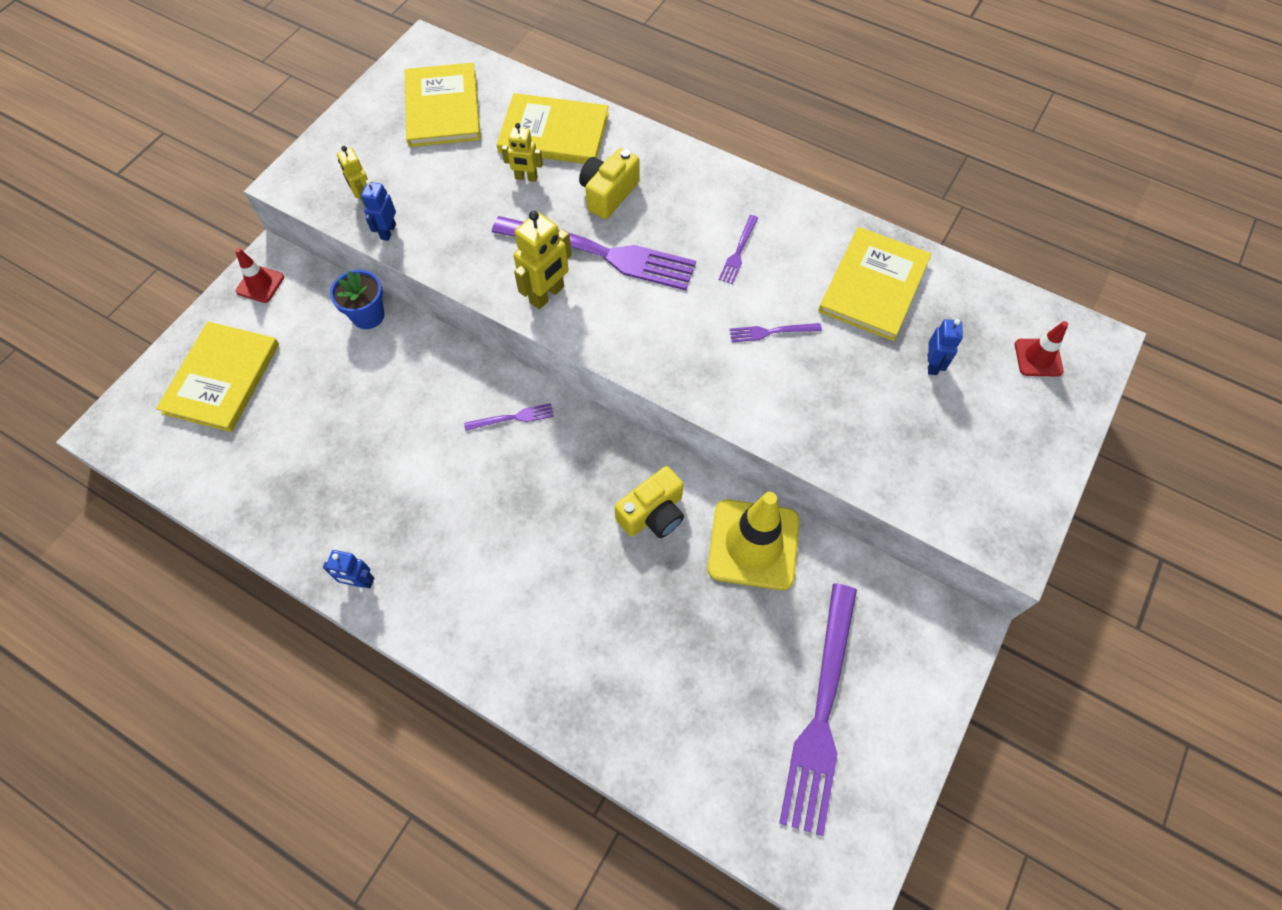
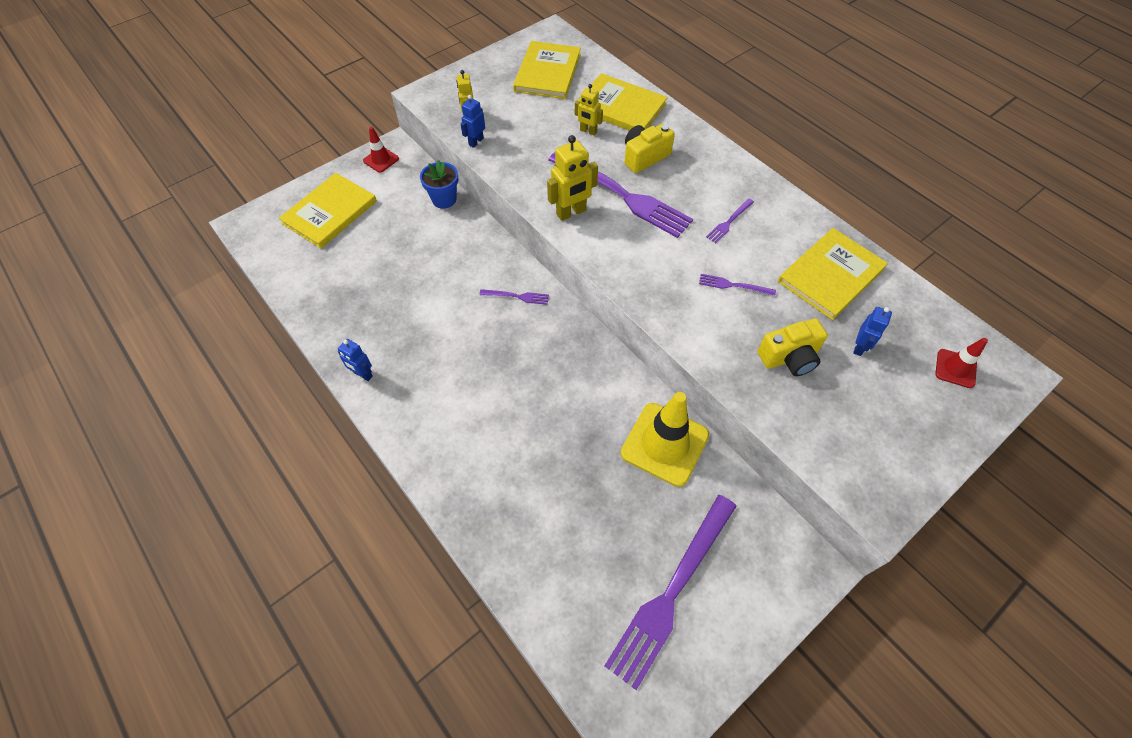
camera: 20 degrees right, 5 degrees down
(653, 513) = (594, 396): yellow camera -> yellow camera (789, 357)

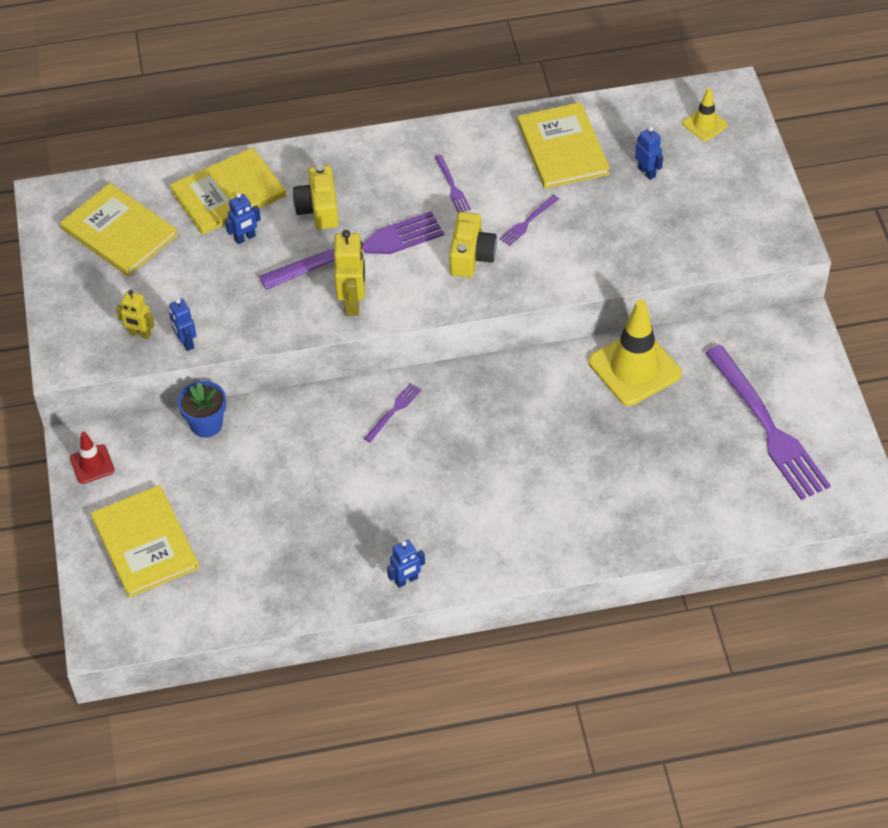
camera: 60 degrees left, 5 degrees down
(588, 131) = (245, 238): yellow robot -> blue robot
(789, 357) = (627, 224): yellow camera -> yellow camera (471, 256)
(955, 368) = (704, 124): red traffic cone -> yellow traffic cone

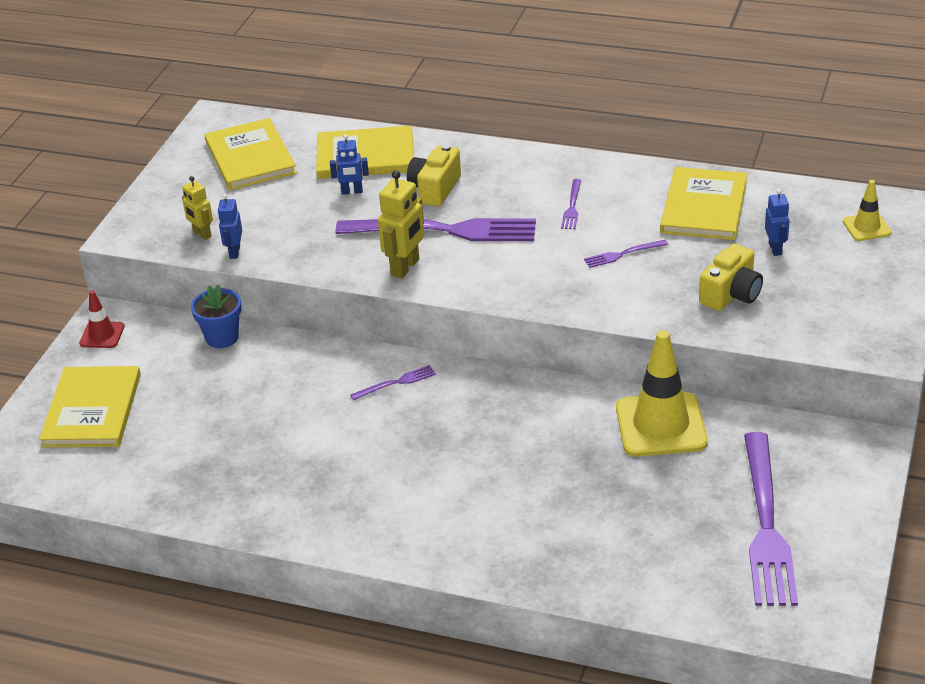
camera: 30 degrees right, 15 degrees down
(406, 580) = (293, 526): blue robot -> none
(471, 256) = (546, 265): yellow camera -> yellow camera (731, 294)

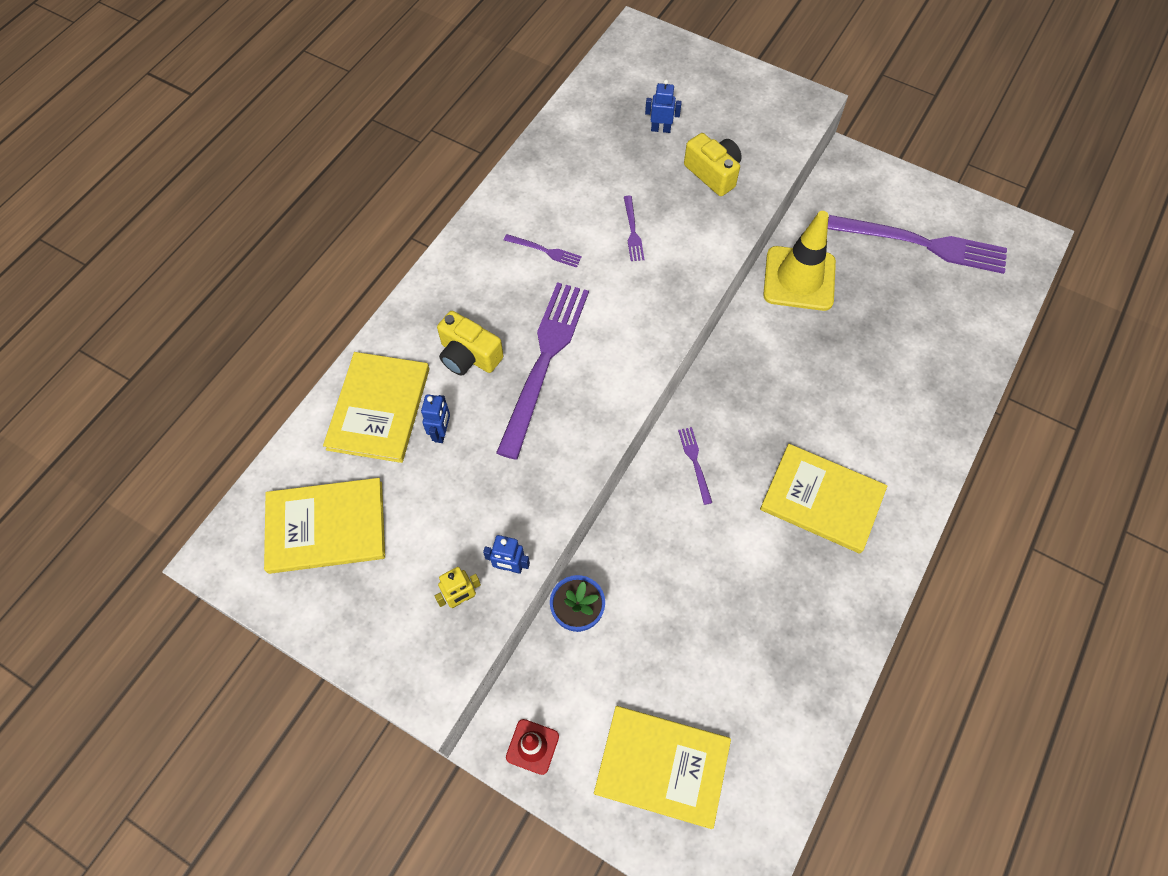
camera: 80 degrees left, 25 degrees up
(405, 267) = (594, 406): yellow robot -> none
(704, 207) = (583, 158): yellow book -> yellow book (822, 499)
(866, 227) = (651, 67): yellow traffic cone -> none

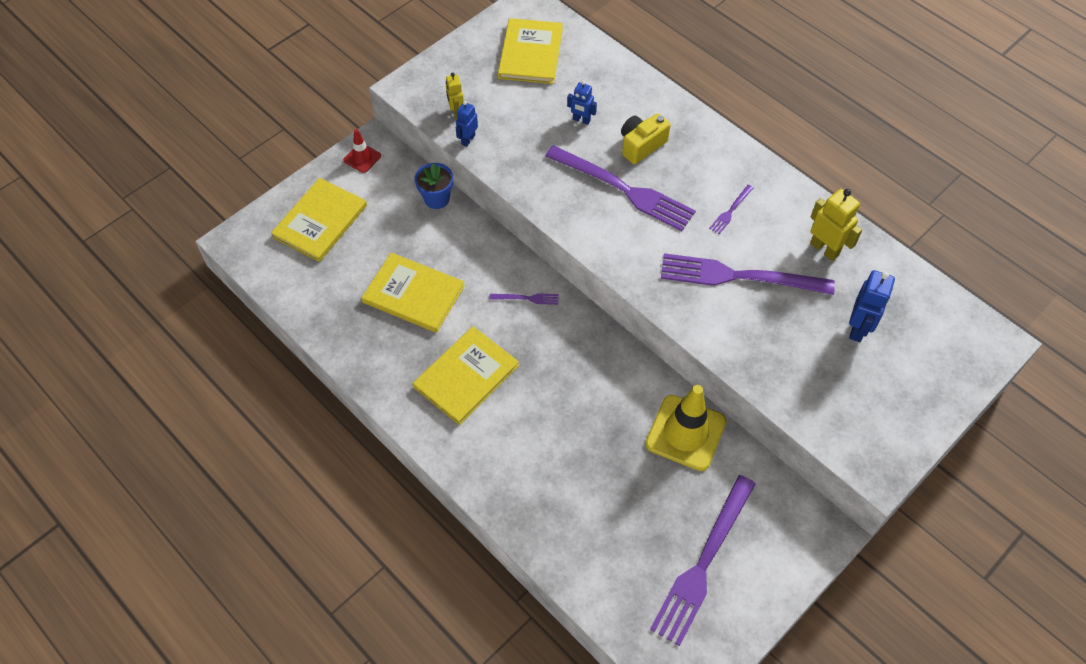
camera: 105 degrees right, 5 degrees down
(379, 408) = (611, 89): yellow book -> yellow book (413, 294)
(571, 164) = (824, 249): none -> yellow robot
(632, 231) = (739, 276): purple fork -> purple fork, size x2.38
(660, 129) = (858, 328): blue robot -> blue robot, size x1.61
(713, 173) = (795, 356): yellow camera -> none

